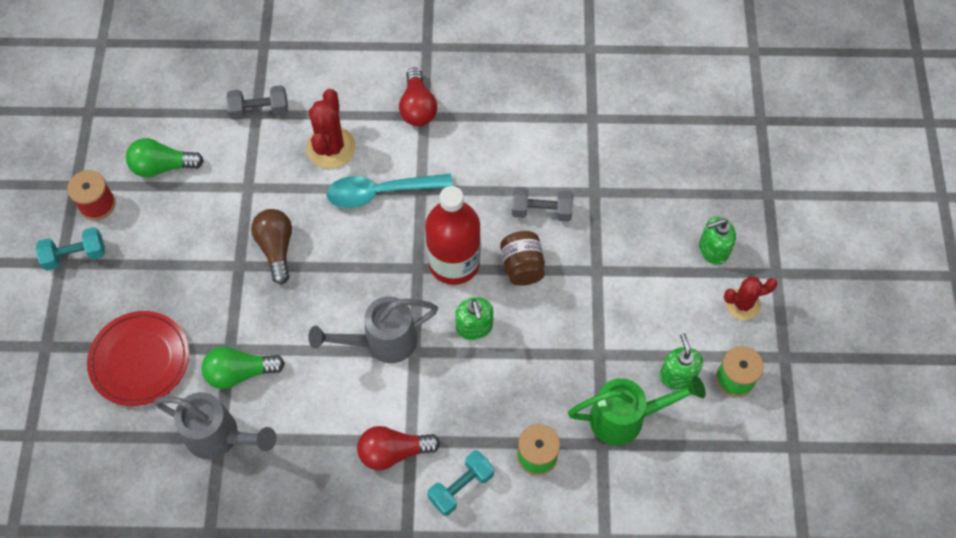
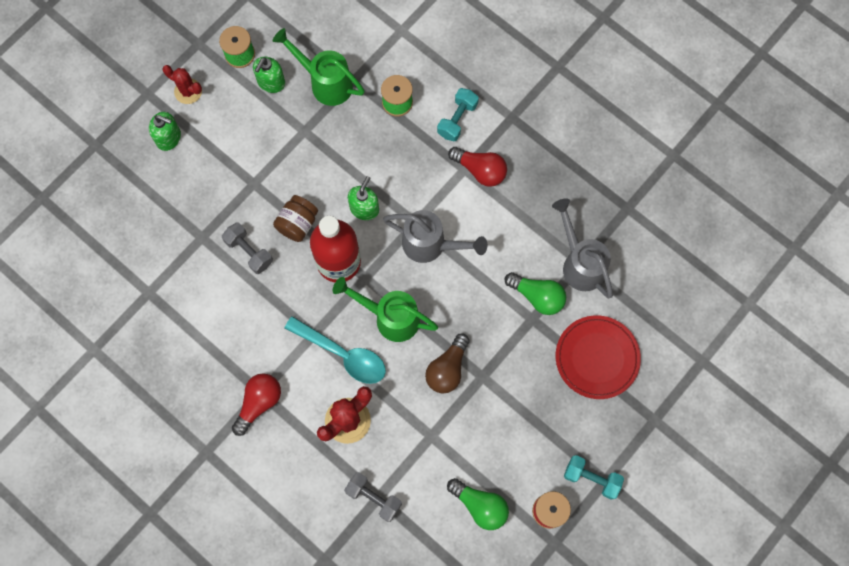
camera: 140 degrees left, 10 degrees up
(365, 252) = (389, 317): none -> green watering can
(461, 487) = (457, 119): turquoise dumbbell -> turquoise dumbbell turned 60 degrees counterclockwise

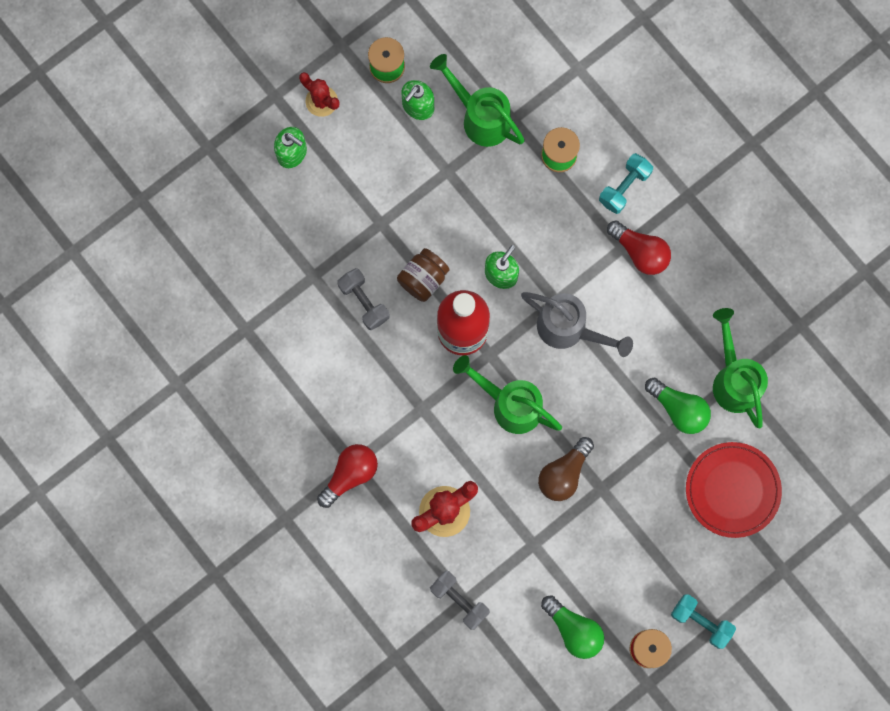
camera: 10 degrees right, 5 degrees up
(343, 354) = (451, 437): turquoise spoon -> none
(579, 263) = (733, 379): grey watering can -> green watering can

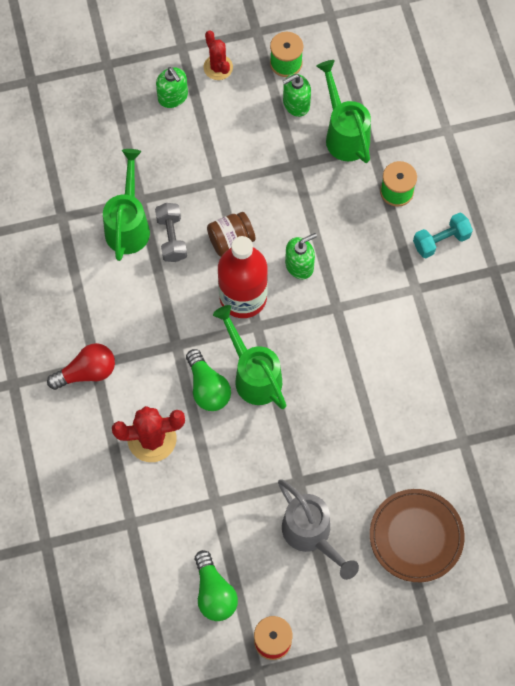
camera: 25 degrees right, 10 degrees down
(459, 600) = (126, 520): grey dumbbell -> none
(564, 473) = (272, 454): brown light bulb -> none
(569, 330) = (336, 336): grey watering can -> grey watering can (311, 536)
(640, 252) = (429, 299): red light bulb -> none
(678, 409) = (400, 445): green light bulb -> green light bulb (207, 388)
(701, 622) = (332, 639): turquoise dumbbell -> none
(732, 490) = (416, 536): red plate -> brown plate
(733, 379) = (462, 441): green watering can -> green watering can (128, 224)

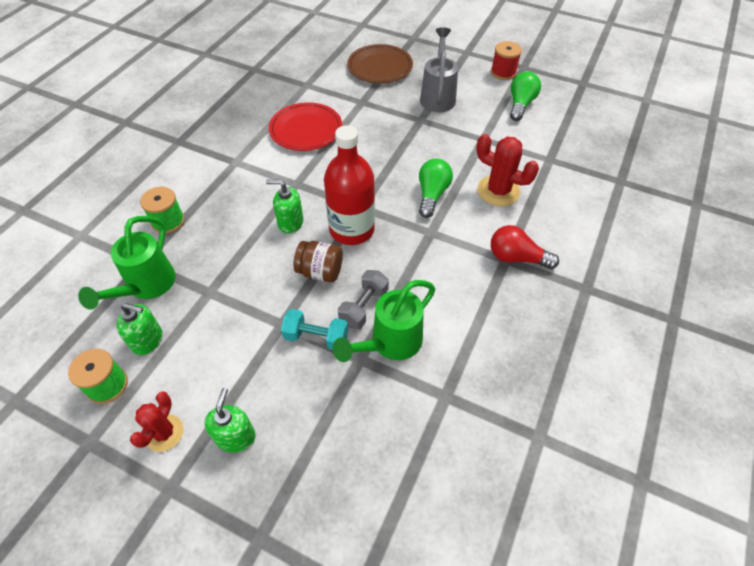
camera: 140 degrees left, 15 degrees down
(253, 374) = (393, 183): green watering can -> none
(395, 377) = (306, 130): none -> red plate
(441, 241) = (184, 175): turquoise dumbbell -> turquoise dumbbell (316, 337)

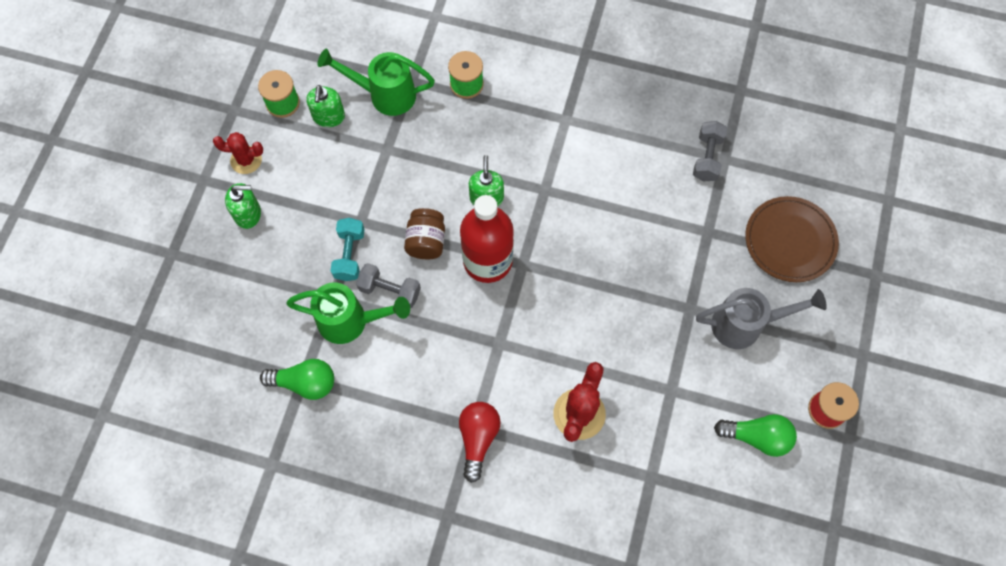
camera: 80 degrees right, 15 degrees up
(302, 93) = (707, 157): none -> grey dumbbell
(306, 130) = (637, 178): red plate -> none
(390, 344) = (351, 321): green watering can -> green watering can turned 150 degrees clockwise
(432, 194) = (557, 338): green light bulb -> green light bulb (305, 383)

